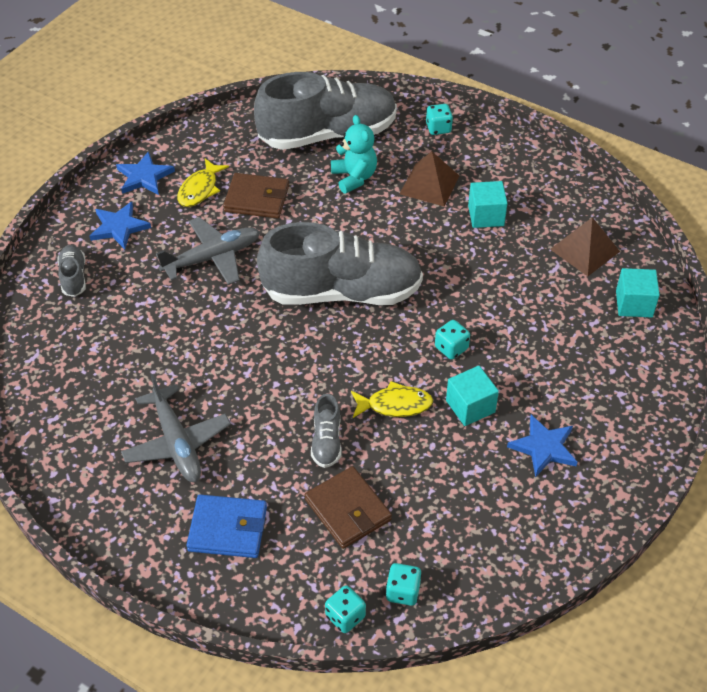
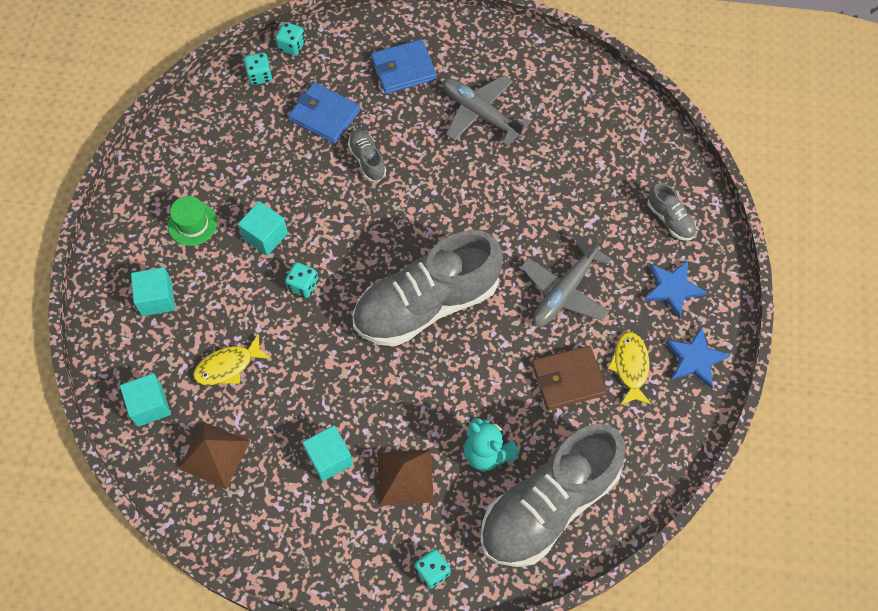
camera: 155 degrees right, 15 degrees up
(348, 510) = (324, 115): brown wallet -> blue wallet
(395, 405) = (328, 212): yellow fish -> yellow fish (228, 366)
(544, 447) = (192, 224): blue star -> green hat
(603, 389) = (157, 298): none -> turquoise cube

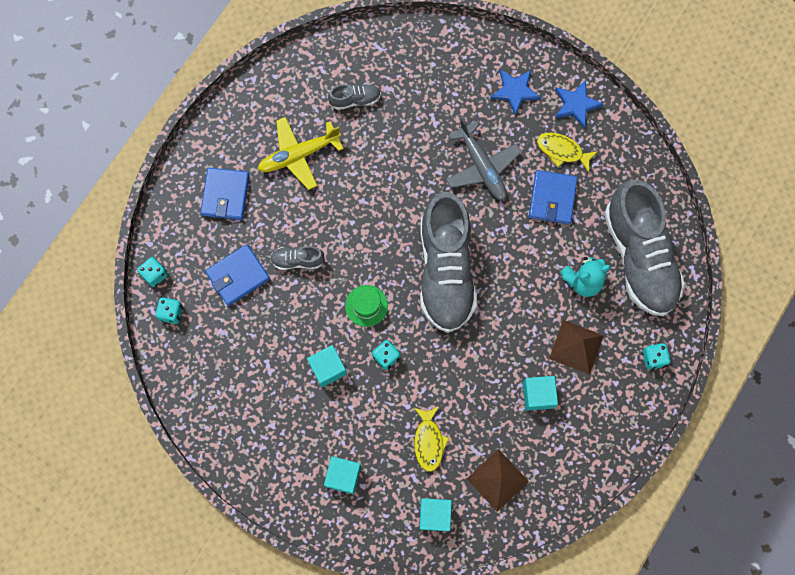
camera: 65 degrees left, 10 degrees up
(192, 224) = (288, 422): green hat -> green hat (366, 305)
(481, 114) = (299, 155): grey plane -> yellow plane
(568, 379) = (552, 198): brown wallet -> blue wallet
(670, 219) = (459, 64): grey shoe -> grey shoe (355, 100)

